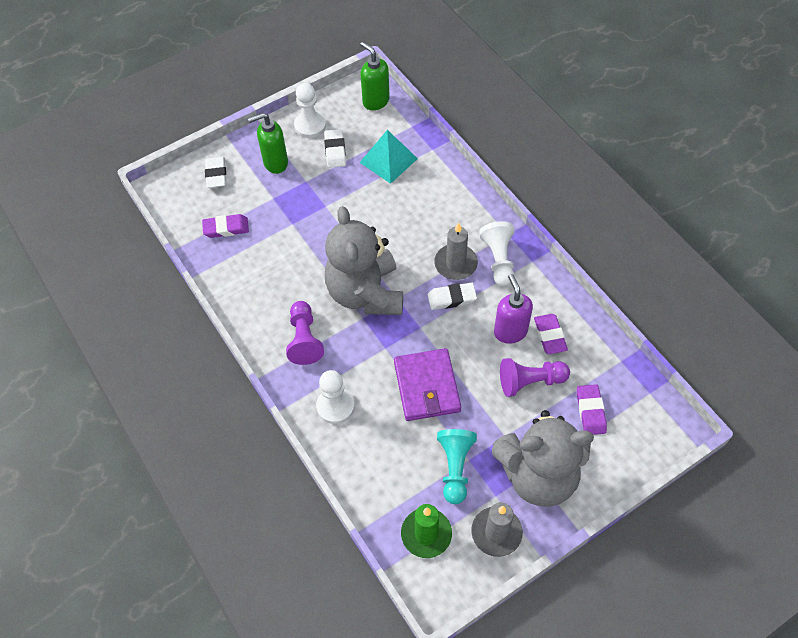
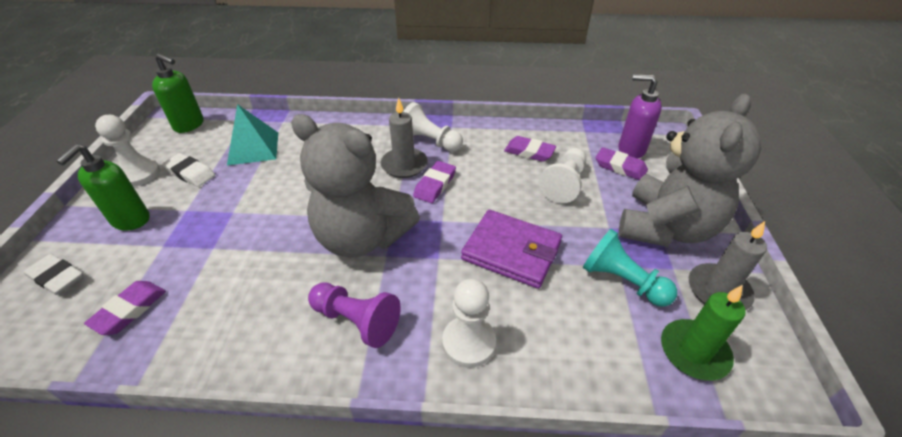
camera: 55 degrees left, 15 degrees down
(375, 101) = (189, 125): green soap dispenser -> green soap dispenser turned 150 degrees counterclockwise
(451, 298) = (435, 185): white eraser -> purple eraser
(510, 331) = (504, 170): purple soap dispenser -> purple soap dispenser (631, 149)
(530, 381) = (564, 184): purple pawn -> white pawn

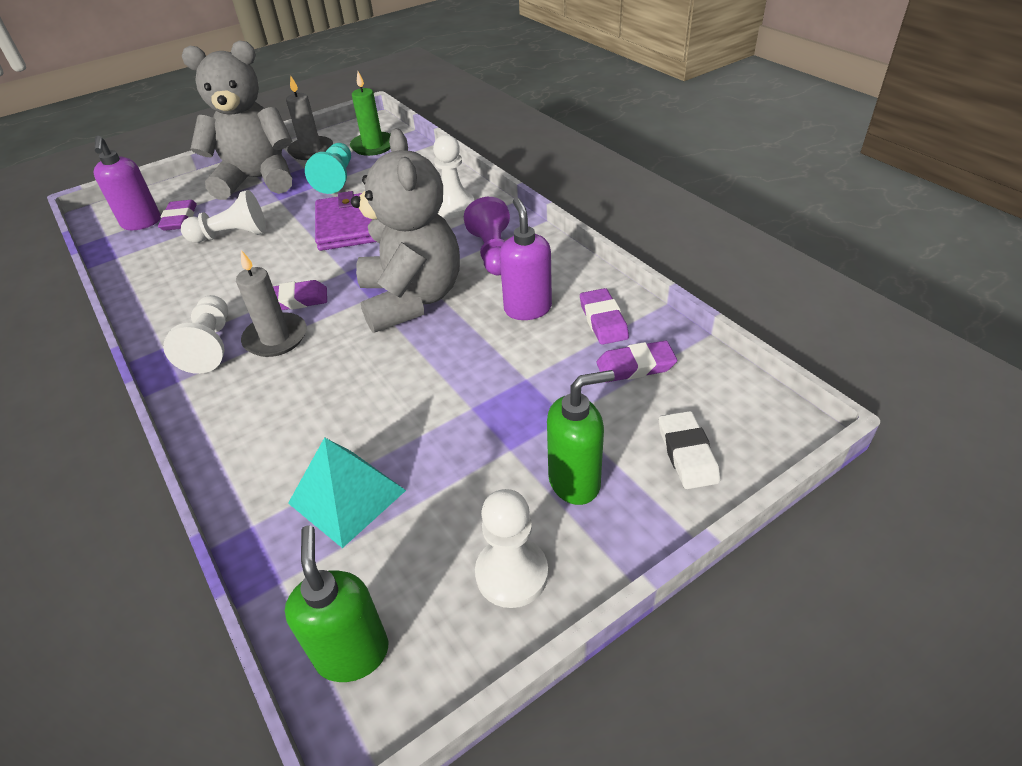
camera: 125 degrees left, 0 degrees up
(190, 173) = (454, 513): white eraser -> none
(263, 293) = (527, 309): none -> purple soap dispenser
(529, 152) = (186, 272): purple eraser -> purple eraser (603, 320)

